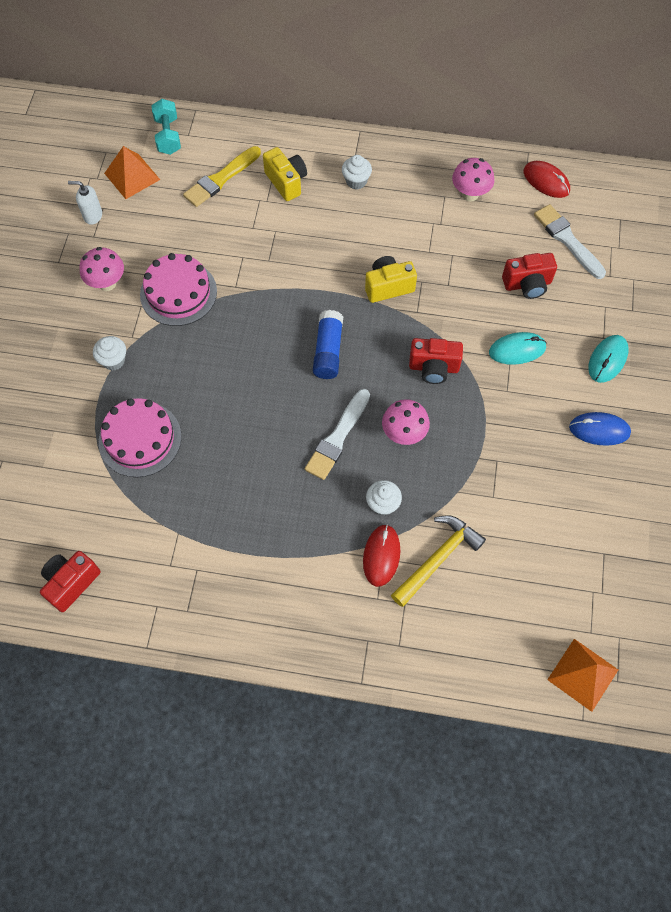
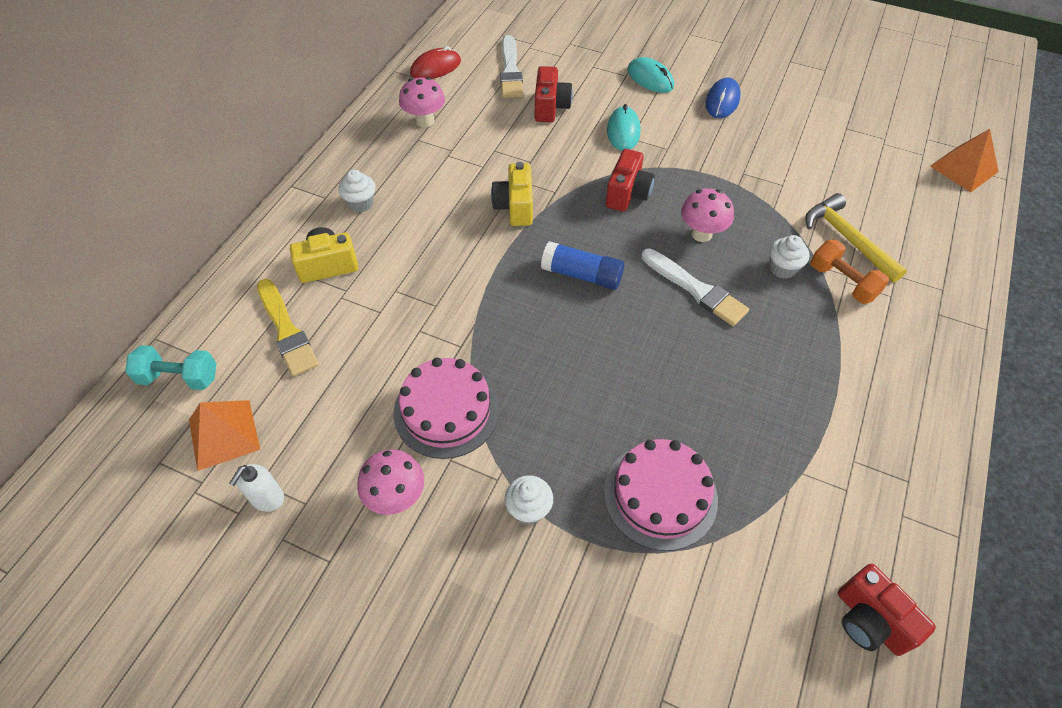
camera: 75 degrees left, 10 degrees down
(381, 556) = (842, 282): red mouse -> orange dumbbell
(567, 240) = (510, 71): white brush -> white brush turned 75 degrees counterclockwise

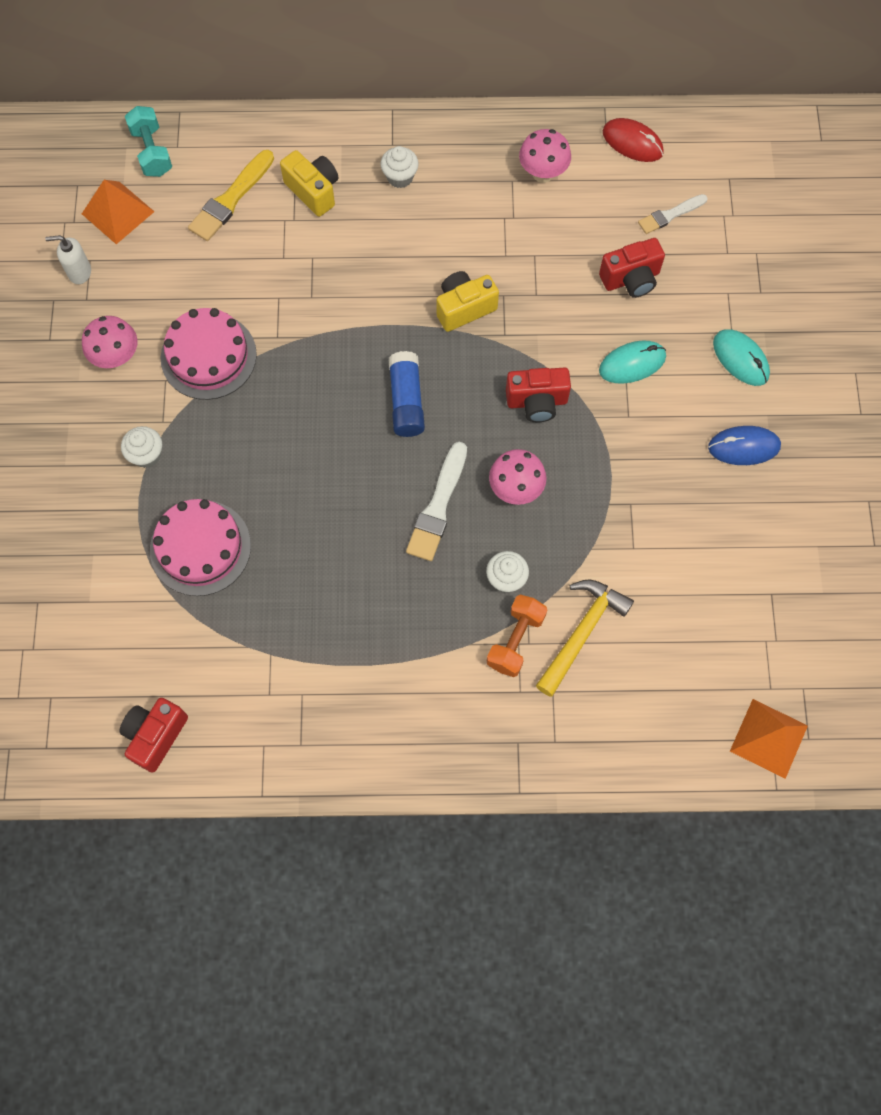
camera: 65 degrees right, 15 degrees up
(510, 71) = (670, 215): white brush -> white brush, size x0.64
(650, 78) = (740, 359): turquoise mouse -> turquoise mouse turned 60 degrees counterclockwise

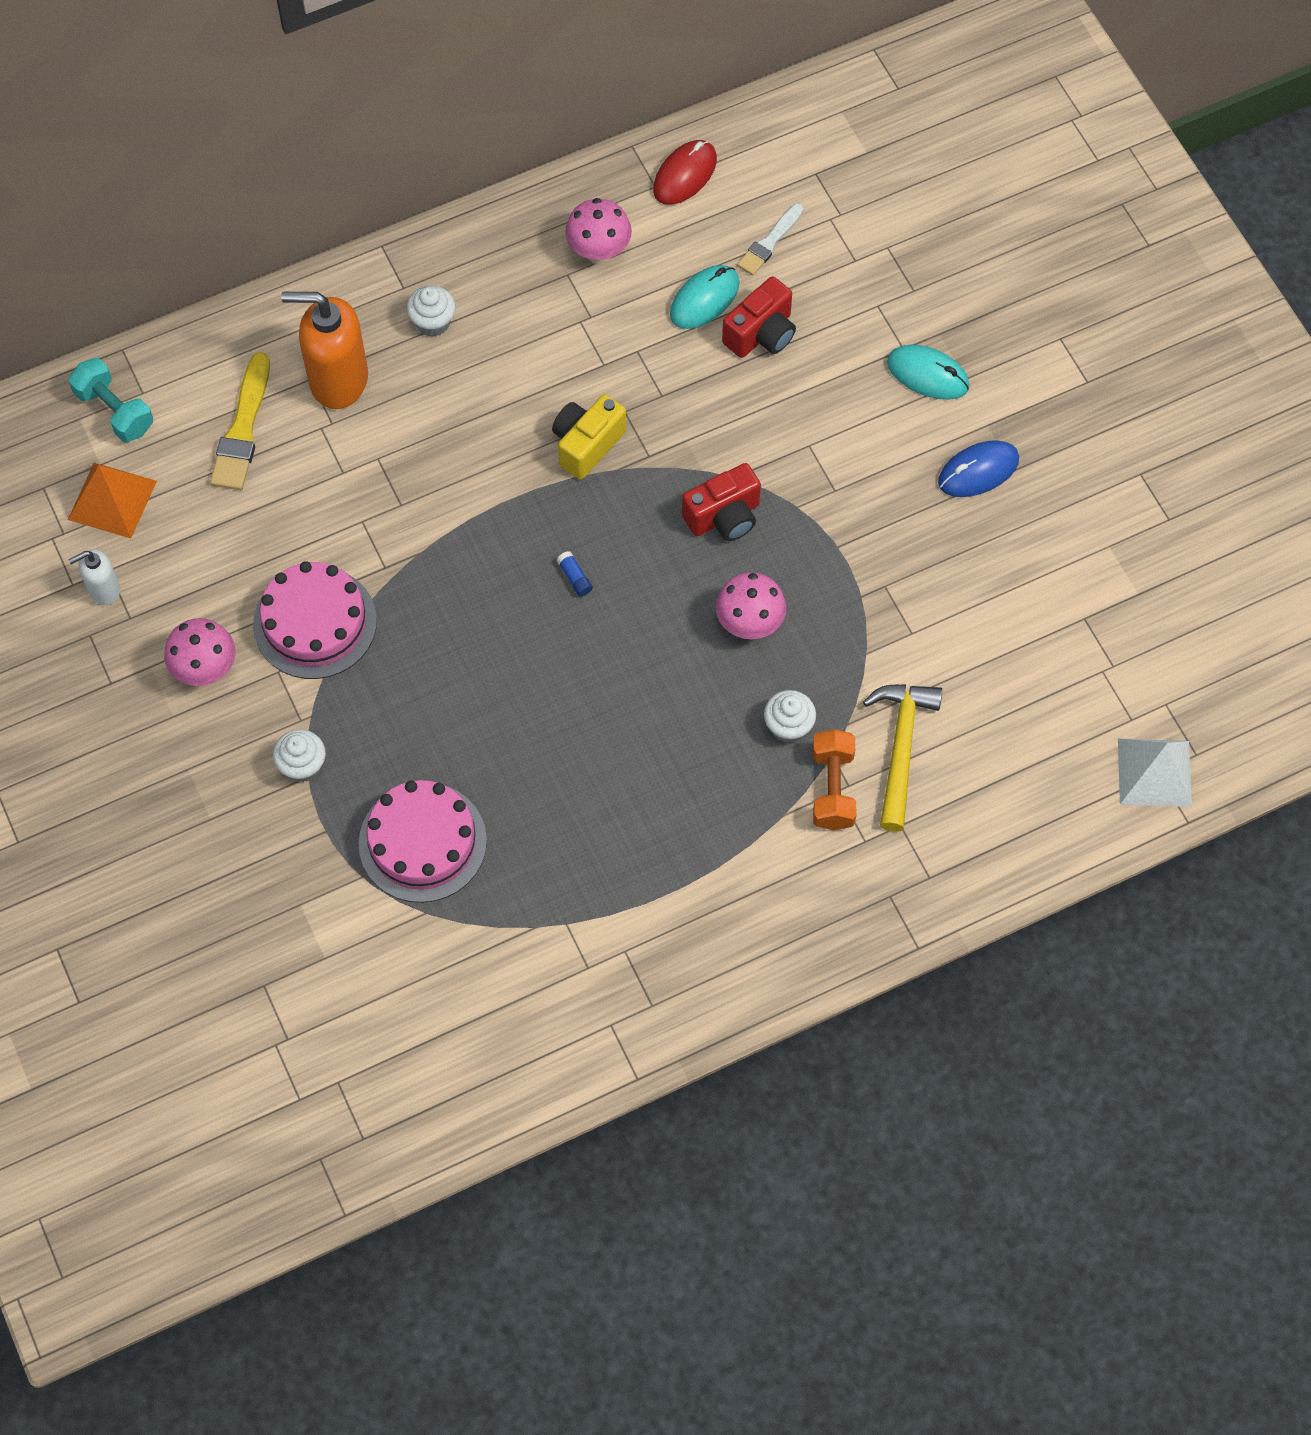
camera: 25 degrees left, 5 degrees down
(155, 736) = (482, 1069): red camera -> none
(313, 191) = (338, 380): yellow camera -> orange soap dispenser
(406, 401) = (575, 577): blue glue stick -> blue glue stick, size x0.45
(438, 506) = (671, 680): white brush -> none
(632, 142) = (685, 175): red mouse -> red mouse turned 60 degrees counterclockwise
(632, 364) = (810, 429): turquoise mouse -> turquoise mouse (704, 299)
(768, 738) = (1154, 772): orange pyramid -> white pyramid

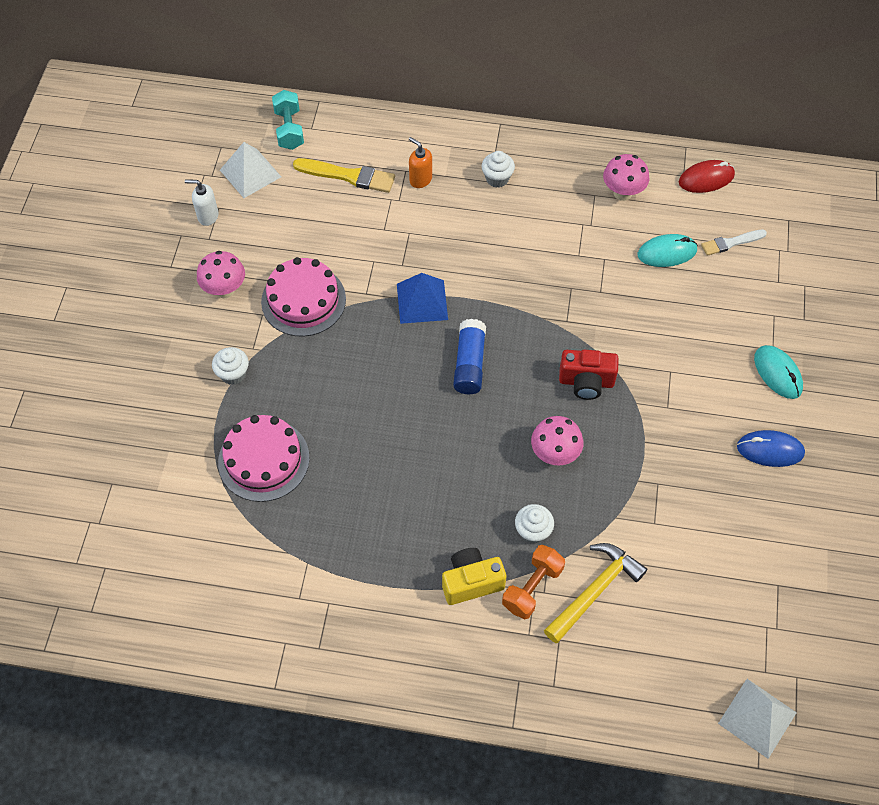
camera: 35 degrees right, 5 degrees down
(112, 500) = (250, 173): orange pyramid -> white pyramid
(242, 429) = (348, 176): yellow brush -> yellow brush turned 120 degrees counterclockwise
(338, 380) = (420, 179): orange soap dispenser -> orange soap dispenser, size x0.52
(460, 536) = (422, 301): none -> blue pyramid
(575, 577) = (469, 364): blue glue stick -> blue glue stick, size x2.25
(587, 444) = (534, 293): yellow camera -> yellow camera (471, 582)
(761, 334) = (687, 291): red camera -> none

